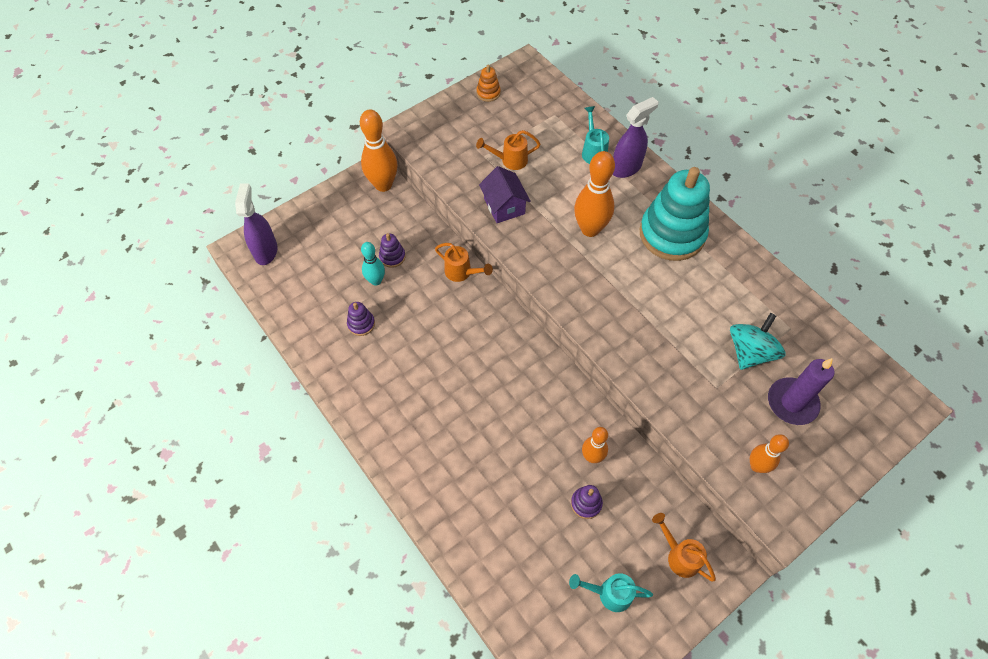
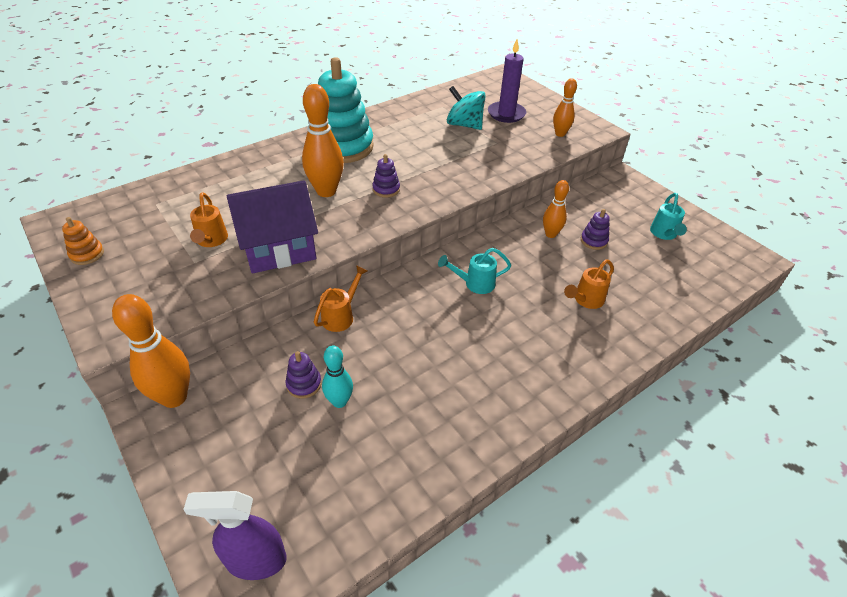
camera: 90 degrees left, 15 degrees down
(361, 324) = (405, 416): purple stacking toy -> purple stacking toy (386, 189)
(504, 206) = (279, 248): purple house -> purple house, size x1.58
(593, 151) = (223, 181): turquoise watering can -> turquoise watering can (474, 284)
(626, 168) = (255, 163): purple spray bottle -> none
(679, 555) = (621, 197): orange watering can -> orange watering can (585, 300)

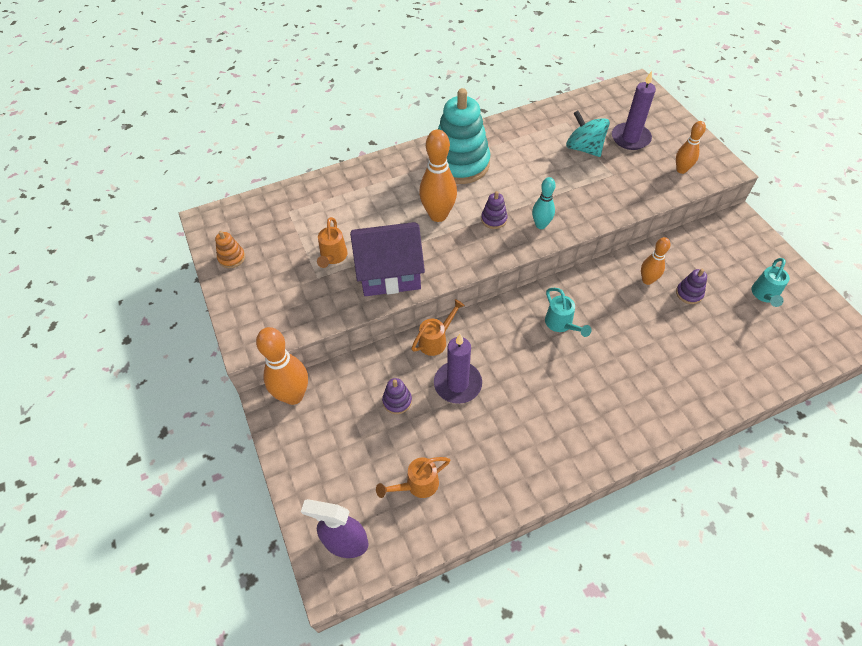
camera: 15 degrees right, 10 degrees up
(339, 401) = (424, 422): turquoise bowling pin -> turquoise bowling pin (541, 225)
(372, 356) = (457, 384): none -> purple candle
(474, 284) = (561, 325): turquoise watering can -> turquoise watering can turned 120 degrees counterclockwise
(585, 300) = (663, 358): orange watering can -> orange watering can (417, 485)

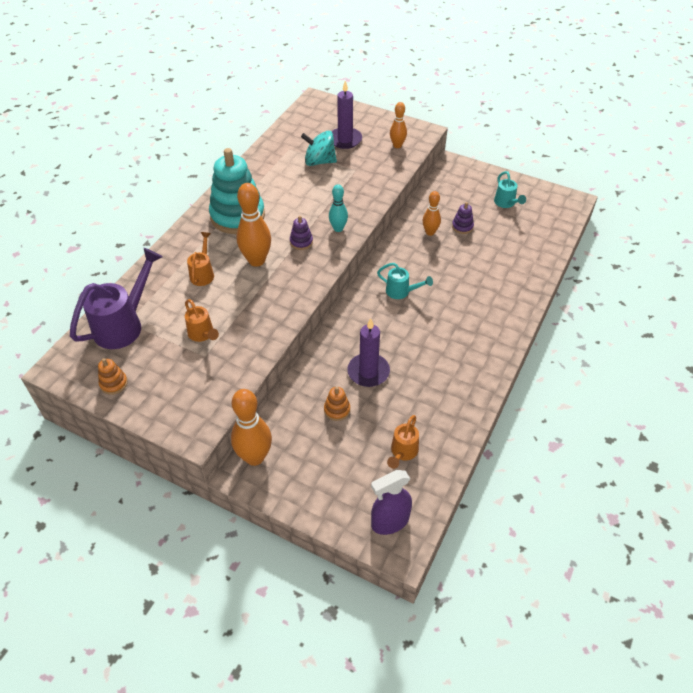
camera: 40 degrees left, 5 degrees down
(284, 212) = (124, 324): none -> purple watering can
(389, 273) = (259, 320): purple house -> none
(397, 401) = (337, 410): purple stacking toy -> orange stacking toy
(436, 340) = (326, 353): orange watering can -> orange watering can (203, 273)

